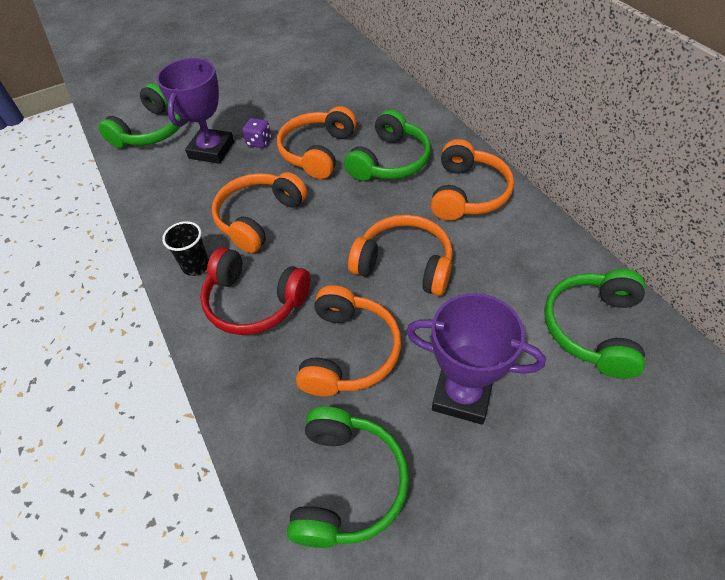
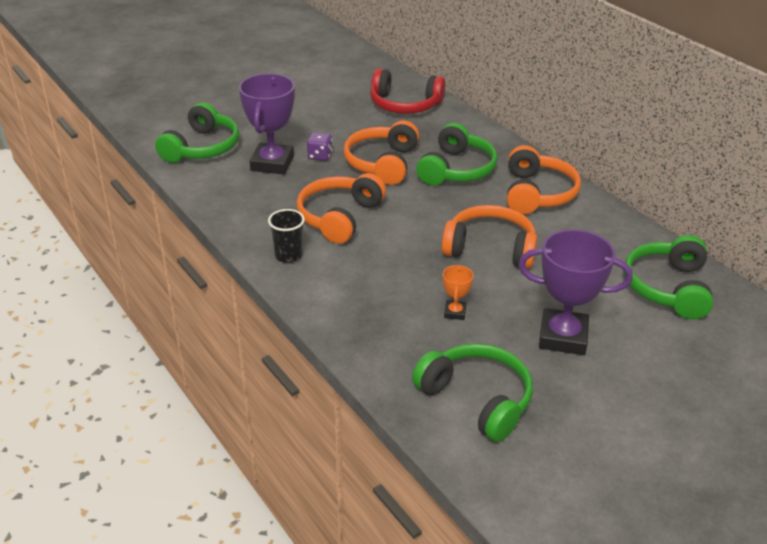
camera: 10 degrees left, 15 degrees down
(254, 302) = (355, 280): red headphones -> red headphones (404, 105)
(347, 483) = (477, 399): green headphones -> green headphones turned 45 degrees counterclockwise
(349, 352) = (455, 312): orange headphones -> orange trophy

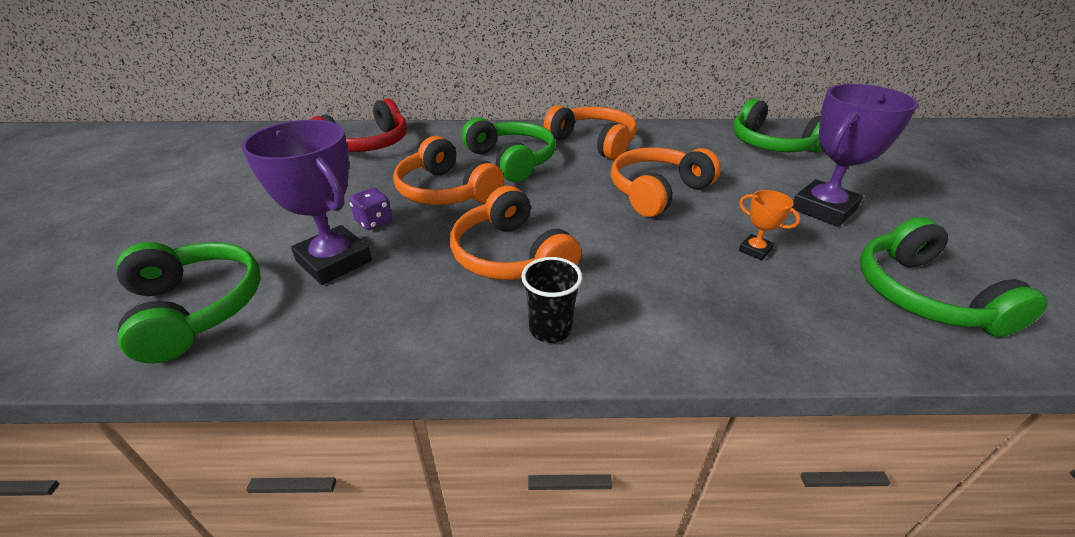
camera: 55 degrees left, 0 degrees up
(477, 399) = (922, 295): green headphones -> green headphones turned 90 degrees counterclockwise

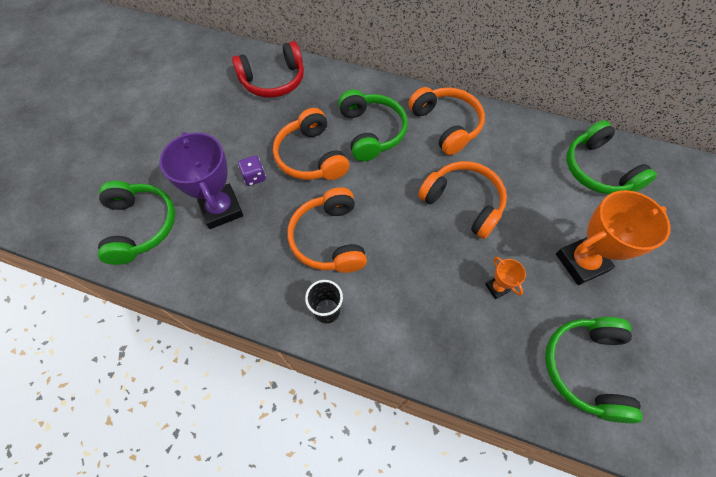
camera: 20 degrees right, 25 degrees up
(657, 191) = (463, 202): orange headphones -> orange headphones turned 60 degrees clockwise
(823, 209) = (581, 262): purple trophy -> orange trophy

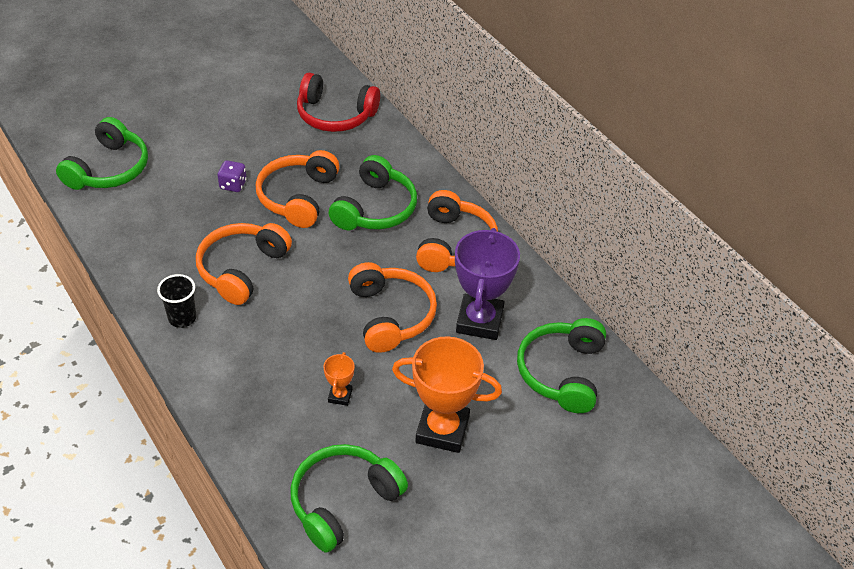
camera: 35 degrees right, 15 degrees down
(221, 209) = (181, 193): purple trophy -> purple trophy (479, 321)

